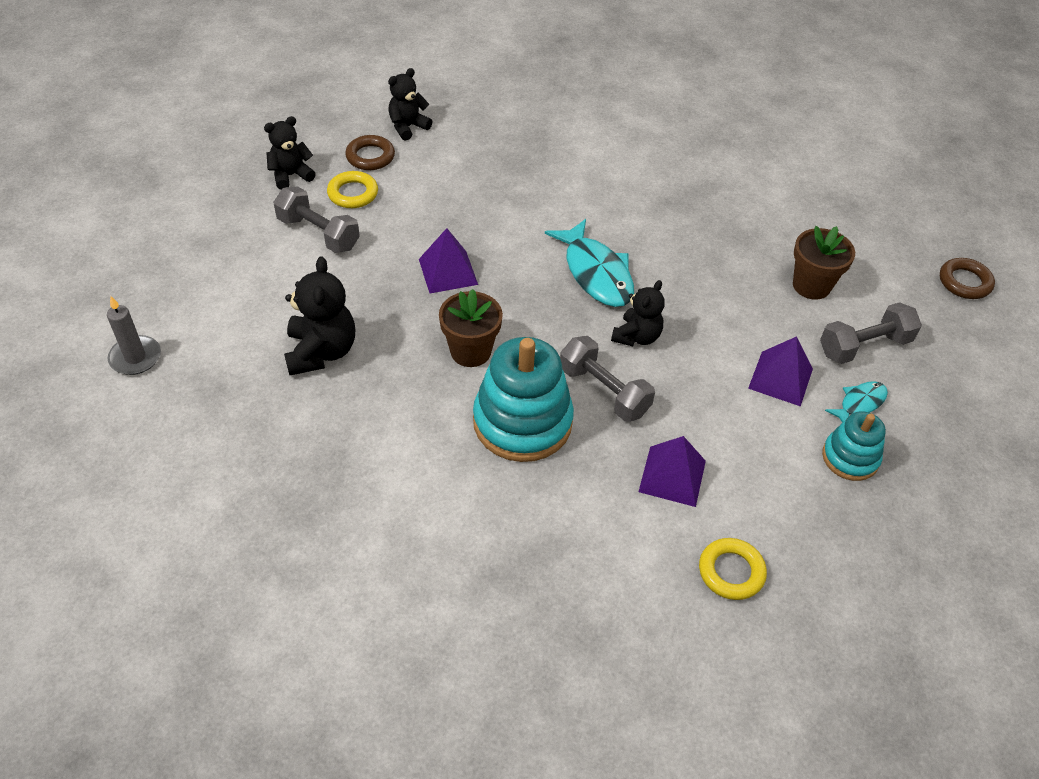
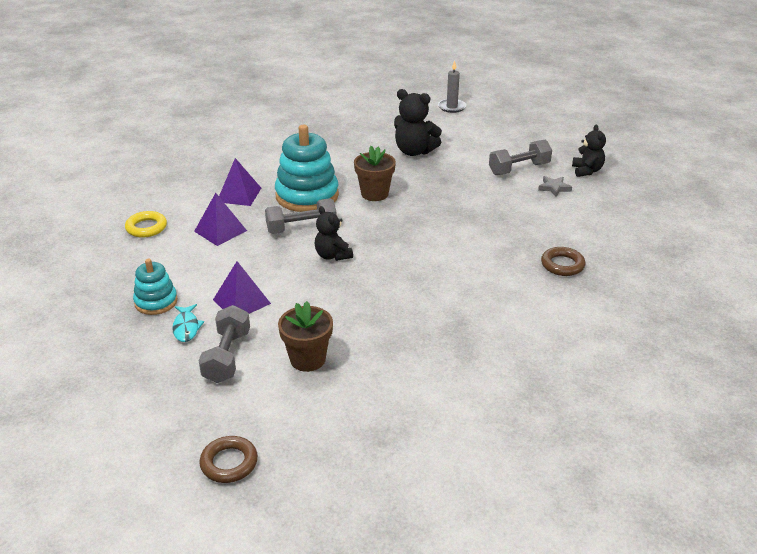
camera: 120 degrees right, 15 degrees down
(353, 193) = (554, 188): yellow ring -> grey star
(370, 156) = (594, 203): brown ring -> brown ring (562, 265)
(408, 127) = (627, 226): black teddy bear -> none
(448, 272) = (450, 203): purple pyramid -> purple pyramid (239, 195)
(596, 273) = (404, 259): turquoise fish -> none

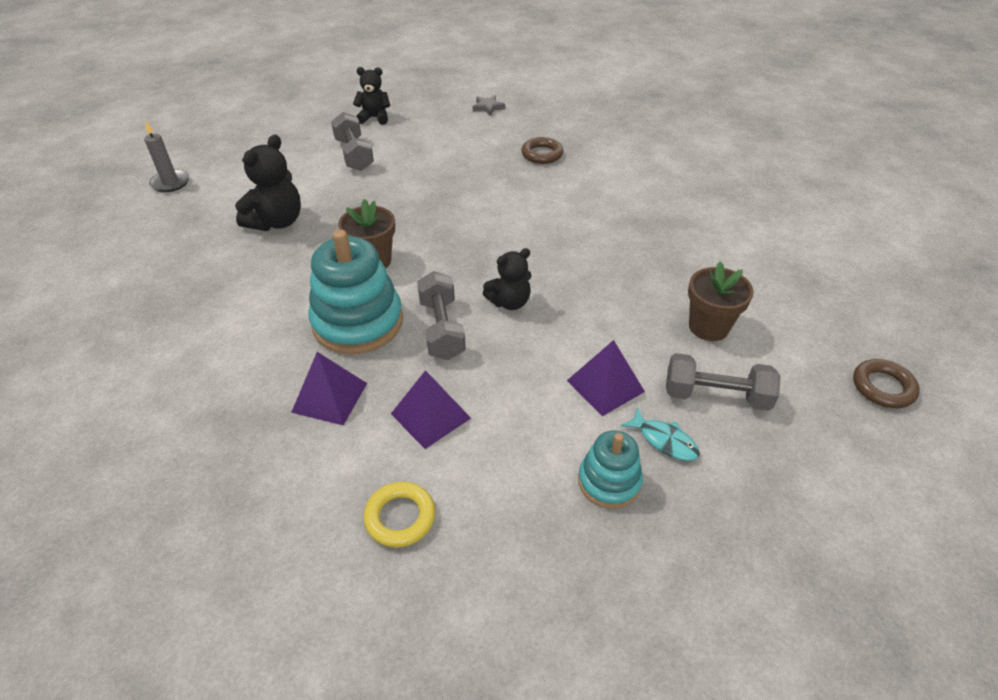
camera: 85 degrees left, 10 degrees up
(186, 327) = (664, 440): turquoise fish -> turquoise fish turned 45 degrees clockwise
(554, 188) = (402, 140): grey star -> grey star (488, 107)

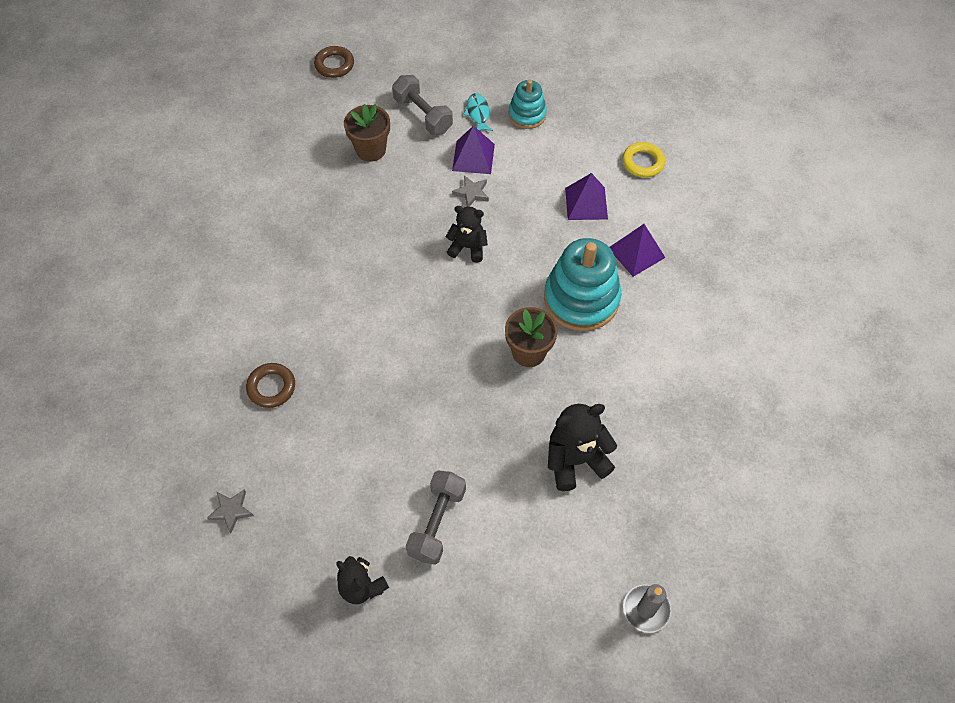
camera: 140 degrees left, 15 degrees up
(442, 329) = (530, 256): grey dumbbell -> none
(562, 349) = (471, 193): none -> grey star

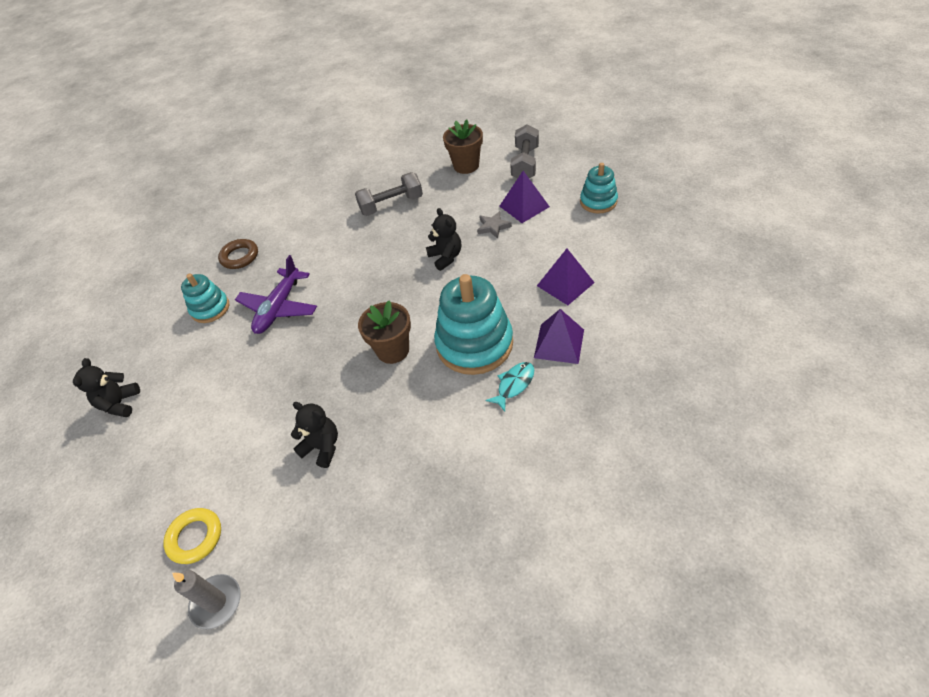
camera: 55 degrees right, 10 degrees down
(231, 511) = (135, 305): grey star -> none
(318, 450) = (210, 308): none -> turquoise stacking toy
(334, 65) = (509, 109): brown ring -> none
(384, 397) = (279, 308): none -> purple plane
(437, 523) = (200, 406): grey dumbbell -> grey dumbbell (391, 205)
(478, 113) = (563, 182): turquoise fish -> turquoise fish (514, 385)
(575, 460) = (322, 447): black teddy bear -> black teddy bear, size x0.67
(643, 162) = (650, 285): yellow ring -> yellow ring (195, 537)

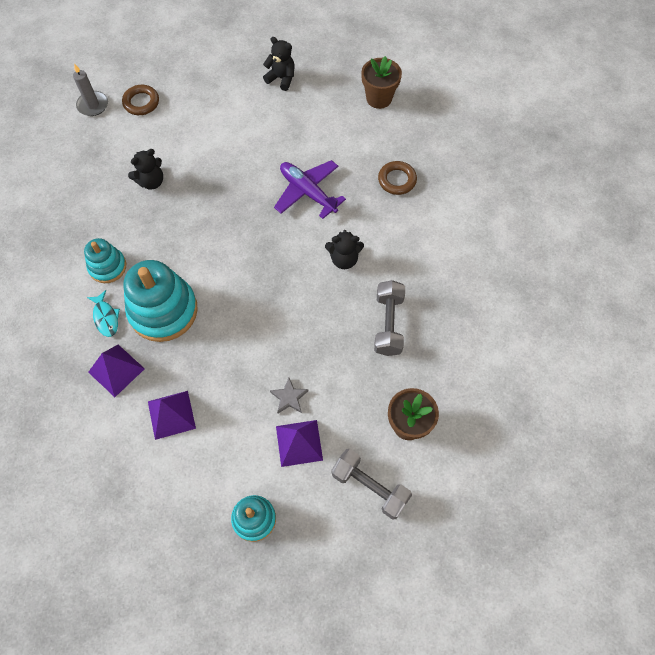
camera: 110 degrees right, 15 degrees up
(195, 537) = (141, 102): yellow ring -> brown ring
(210, 308) = (342, 146): turquoise stacking toy -> turquoise stacking toy (107, 267)
(393, 350) = (201, 253): brown flower pot -> brown flower pot (379, 98)
(446, 257) = (277, 337): black teddy bear -> black teddy bear (344, 259)

